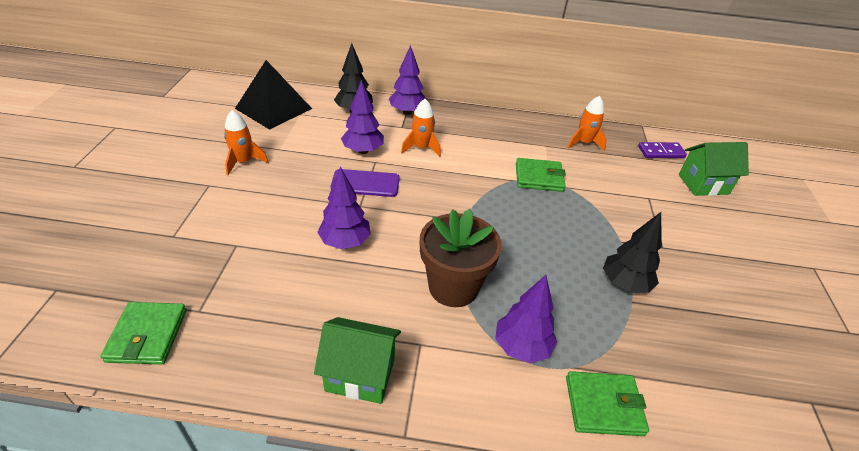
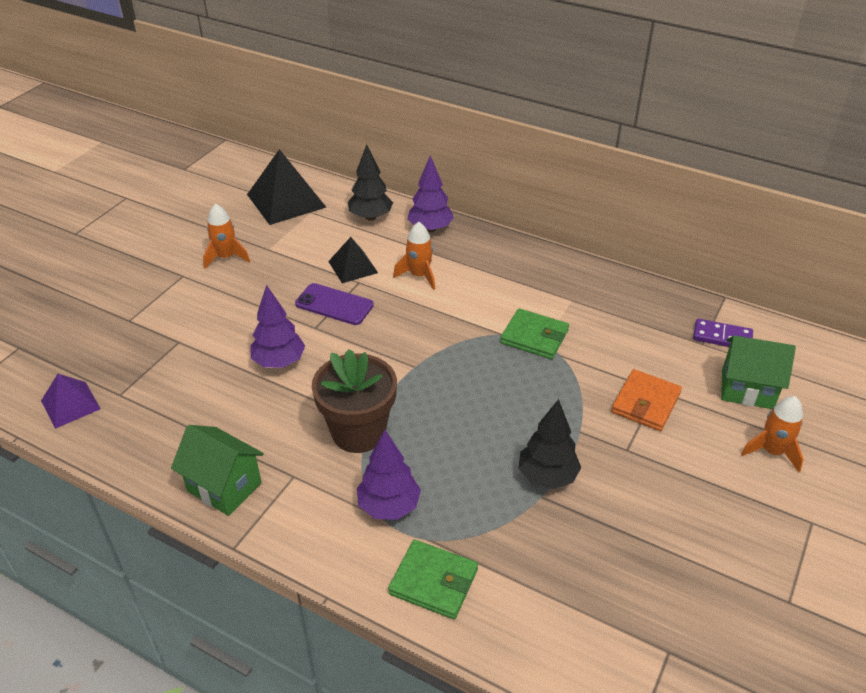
camera: 25 degrees right, 0 degrees up
(147, 335) = (70, 404): green wallet -> purple pyramid
(363, 151) = (353, 267): purple tree -> black pyramid
(584, 143) = (624, 305): orange rocket -> orange rocket (772, 451)
(649, 209) = (645, 403): none -> orange wallet

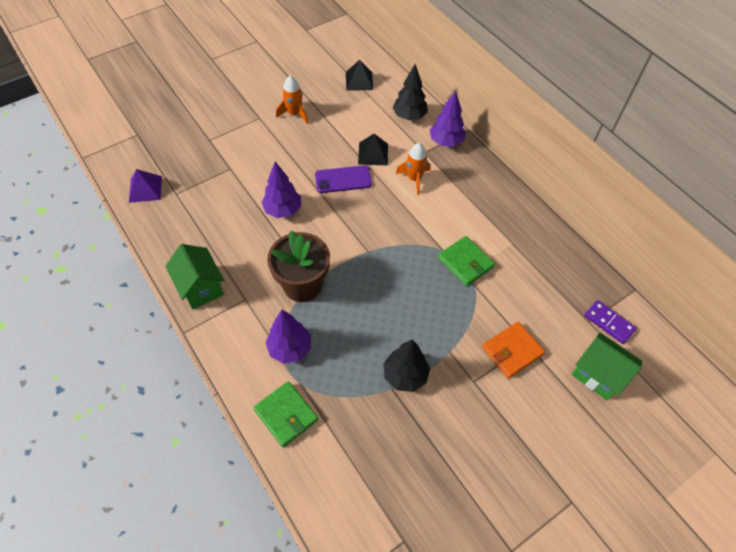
camera: 25 degrees right, 15 degrees up
(286, 200) = (359, 81): black pyramid -> black pyramid, size x0.58
(334, 305) = (343, 179): purple phone -> purple phone turned 60 degrees counterclockwise
(772, 451) = (581, 433): orange rocket -> none

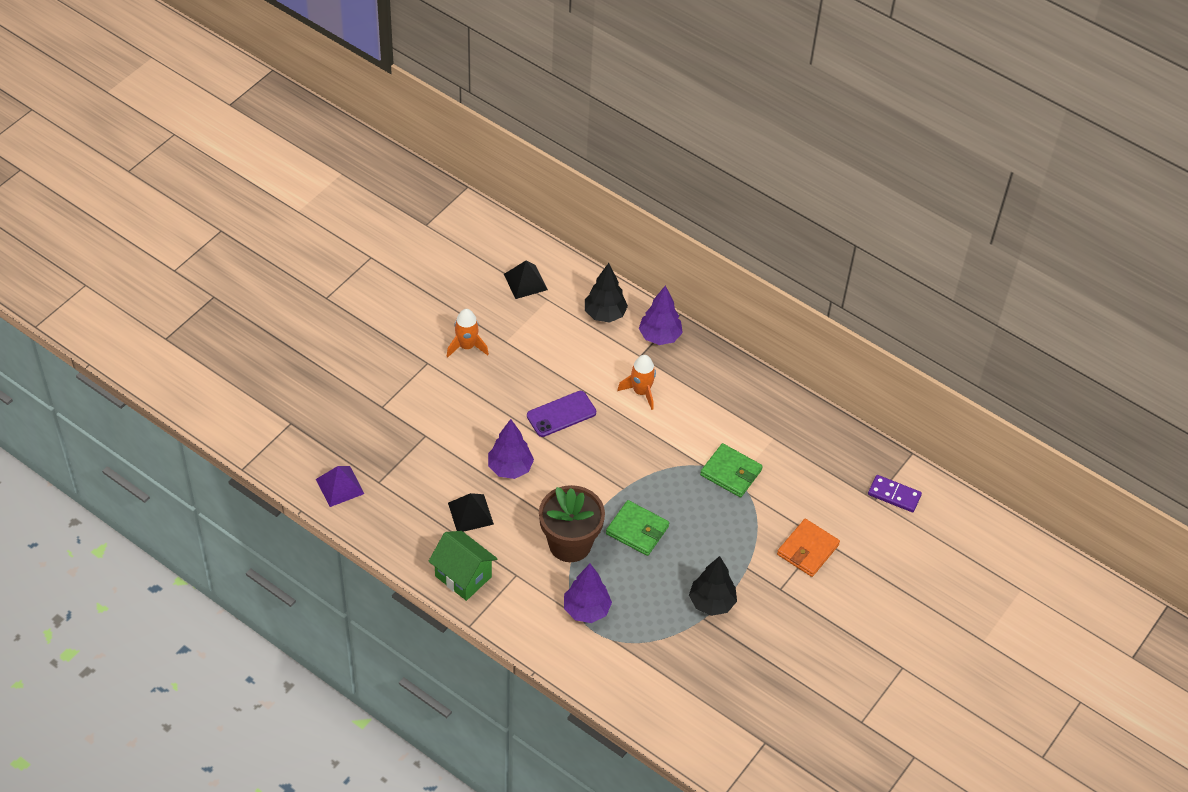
camera: 20 degrees left, 5 degrees down
(286, 415) = (611, 671): green wallet -> green wallet (637, 530)
(373, 154) = (582, 373): black pyramid -> black pyramid (470, 513)
(597, 375) = (896, 549): green house -> none

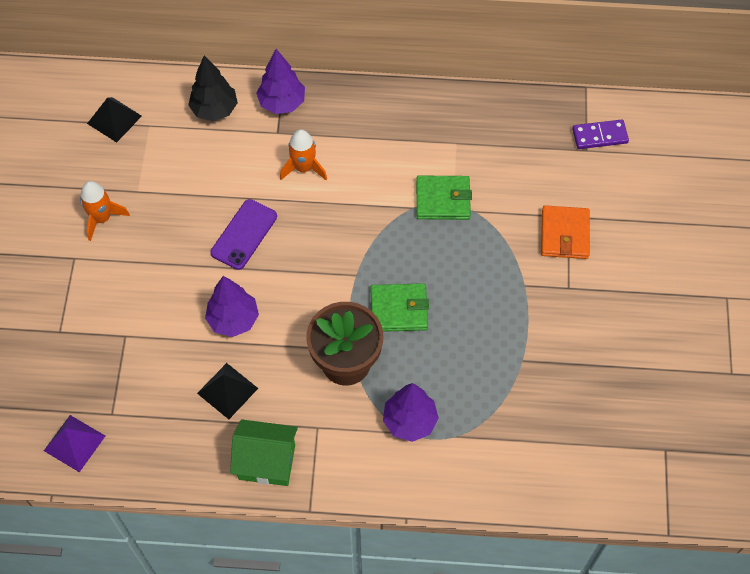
camera: 30 degrees left, 10 degrees up
(712, 603) = (518, 340): black tree -> none

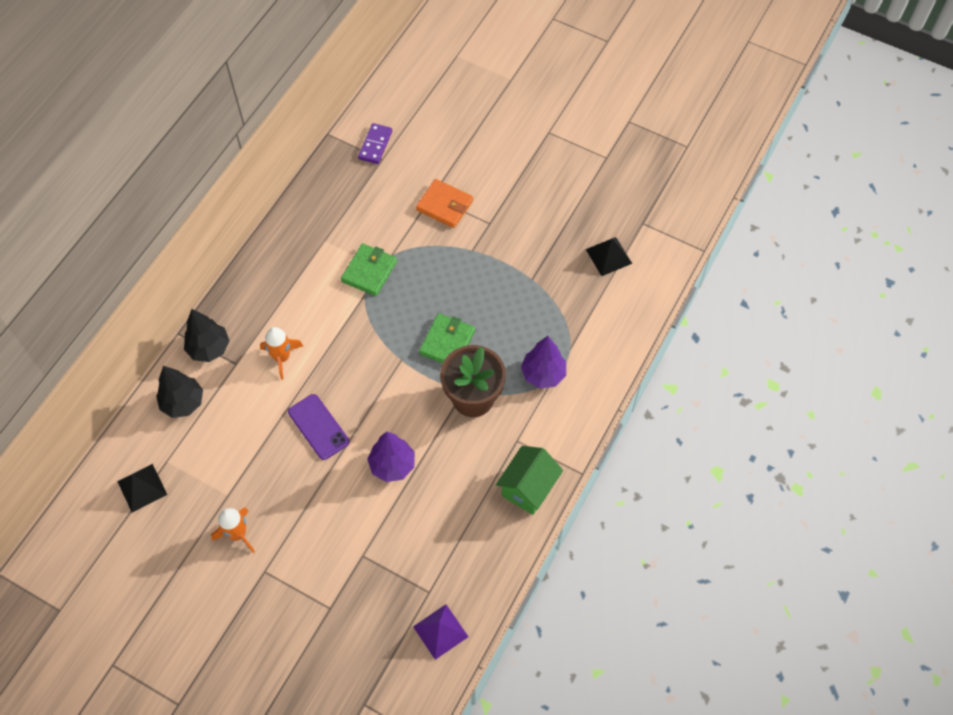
camera: 65 degrees left, 0 degrees up
(227, 391) = (453, 494): black pyramid -> black pyramid (609, 256)
(282, 103) = (209, 348): purple tree -> black tree

